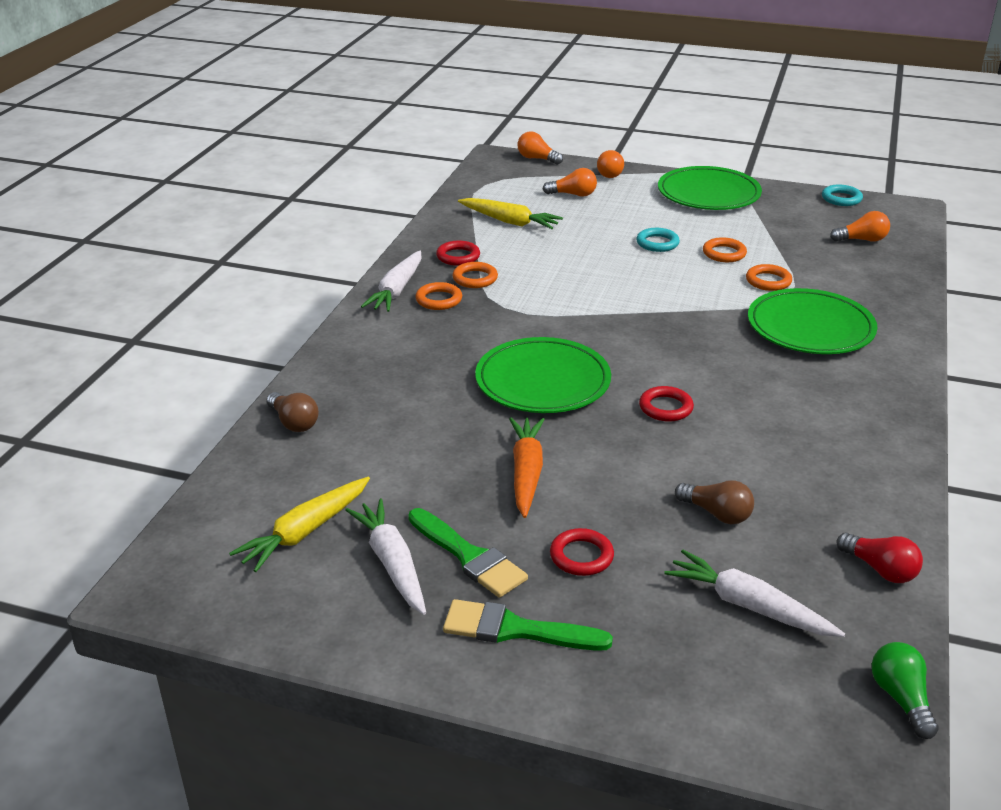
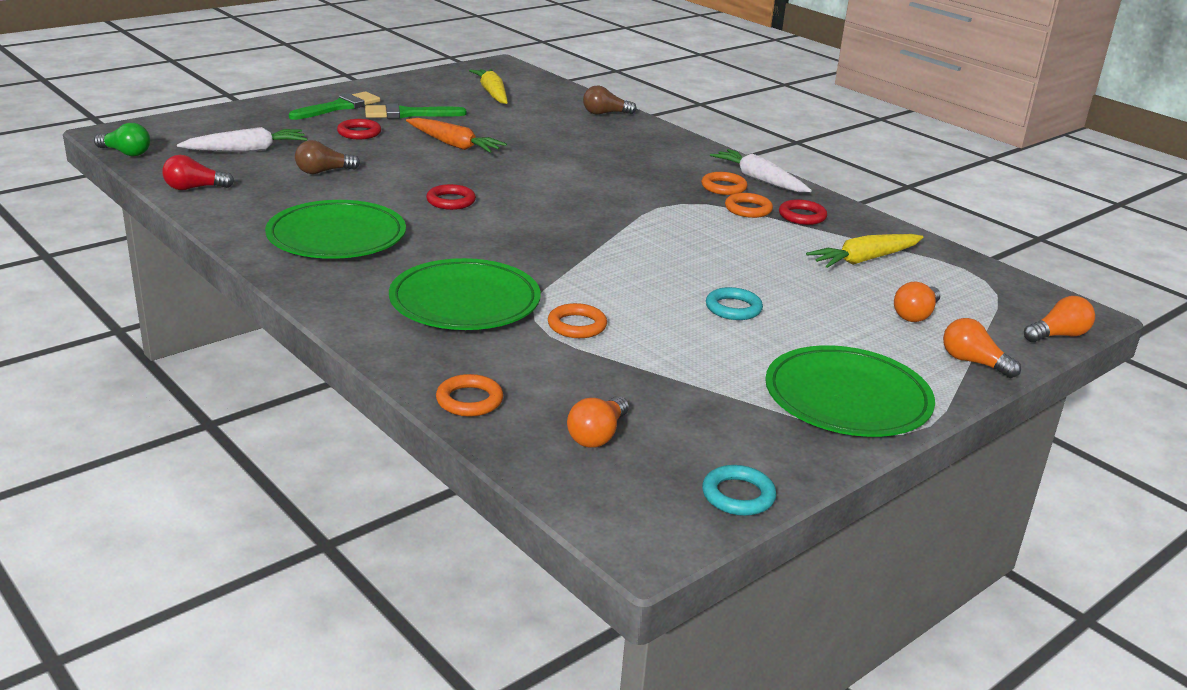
camera: 120 degrees right, 5 degrees down
(392, 564) = (433, 101): white carrot -> none
(543, 381) = (548, 180): green plate -> green plate (336, 236)
(724, 253) = (667, 332): orange ring -> orange ring (469, 400)

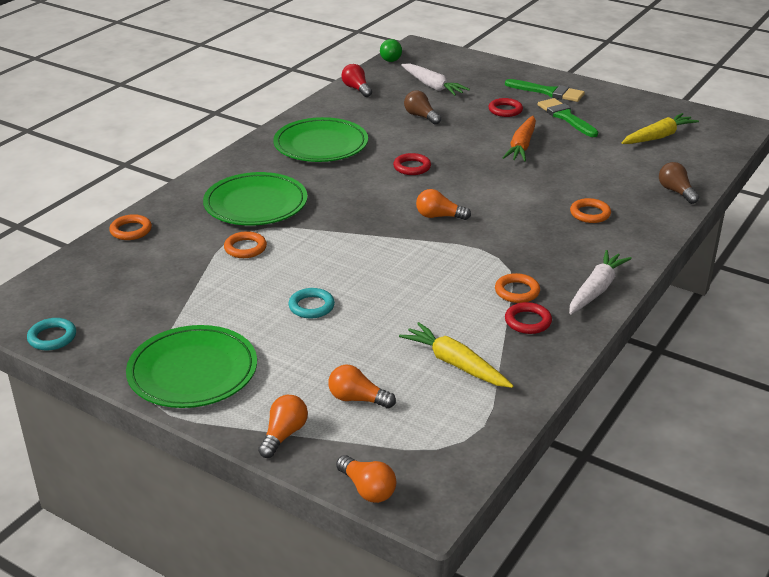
camera: 75 degrees right, 5 degrees up
(597, 435) = (106, 278): orange light bulb -> orange light bulb (439, 216)
(723, 187) = (557, 273): orange ring -> orange ring (590, 214)

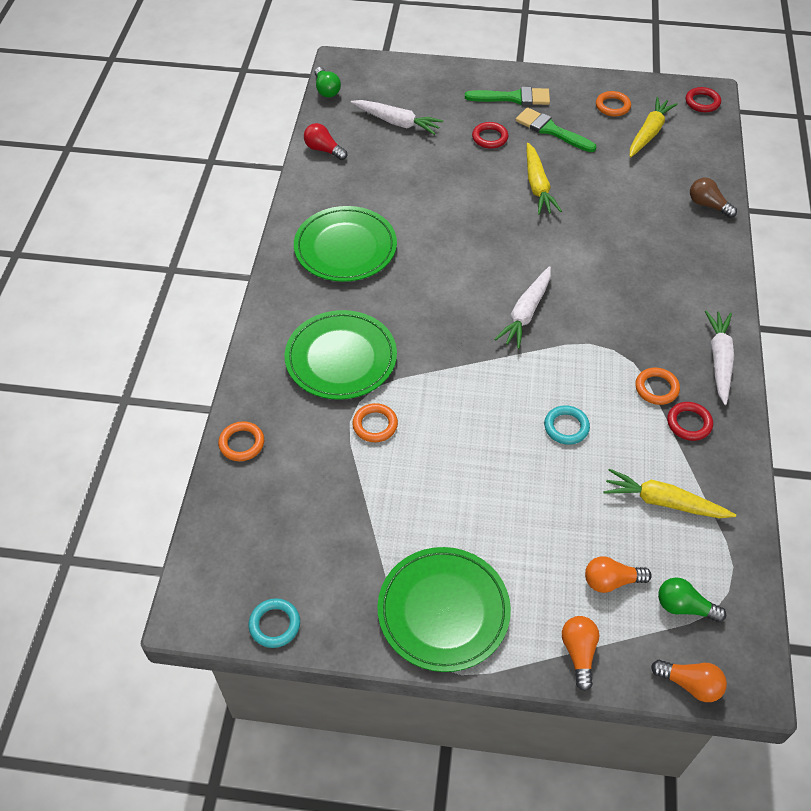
camera: 25 degrees left, 20 degrees up
(311, 306) = (492, 480): turquoise ring -> turquoise ring (566, 427)
(410, 437) = (684, 607): none -> green light bulb
(412, 167) = (456, 251): red ring -> red ring (702, 102)
(421, 116) = (415, 172): brown light bulb -> none
(439, 216) = (526, 313): orange light bulb -> white carrot
(522, 146) = (537, 185): orange carrot -> yellow carrot
(590, 214) = (654, 261): orange ring -> orange ring (612, 106)

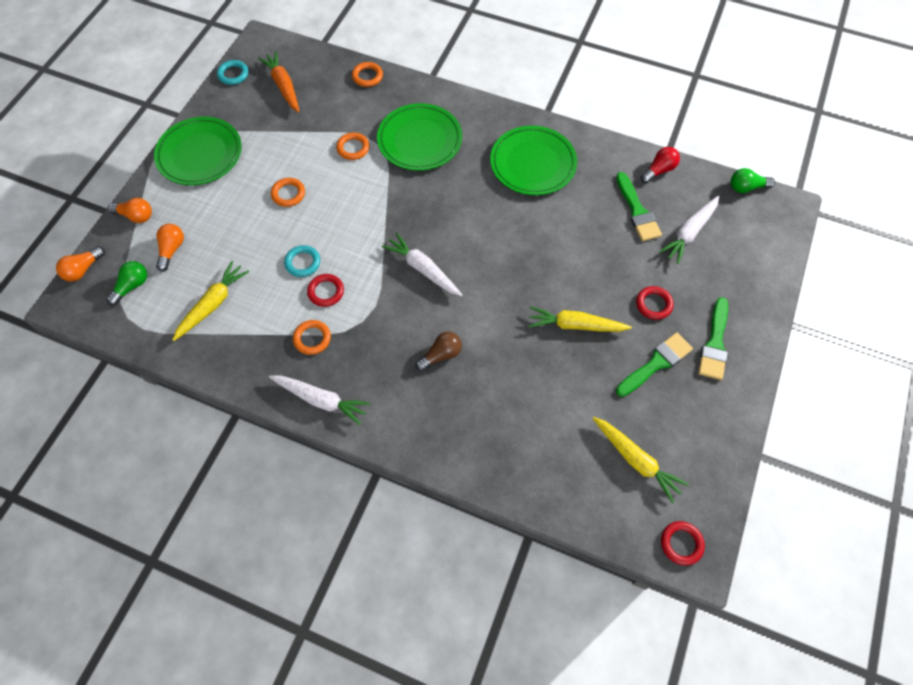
camera: 105 degrees right, 10 degrees up
(284, 544) = (283, 86): none -> orange carrot
(383, 159) = (637, 211): none -> green brush
(612, 106) = (687, 438): orange ring -> orange ring (288, 194)
(689, 423) = (270, 349): red ring -> red ring (326, 291)
(708, 205) = (511, 474): brown light bulb -> brown light bulb (441, 355)

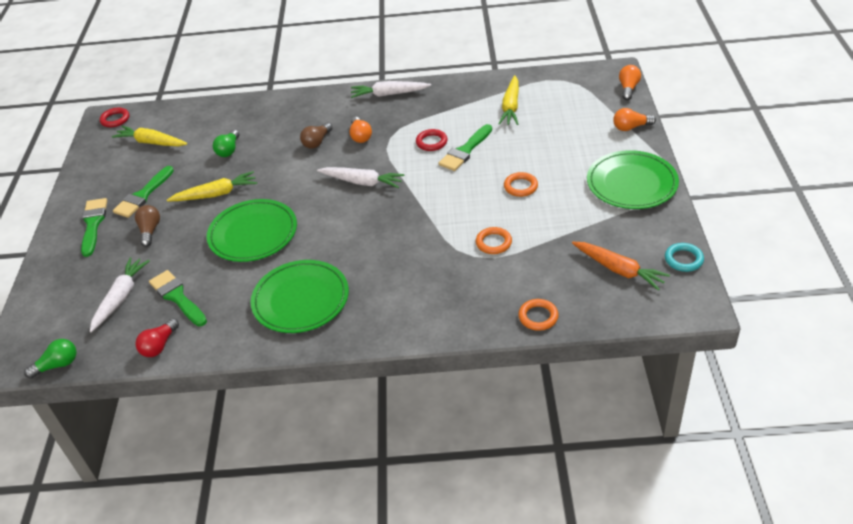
camera: 160 degrees right, 20 degrees down
(132, 286) = (581, 94): green light bulb -> green light bulb (229, 150)
(172, 250) = (576, 120): orange light bulb -> orange light bulb (360, 136)
(303, 262) = (465, 151): turquoise ring -> green brush
(312, 338) = (420, 117): orange ring -> none
(419, 140) = (432, 275): green plate -> green plate (253, 234)
(653, 304) = (150, 231): red ring -> brown light bulb

